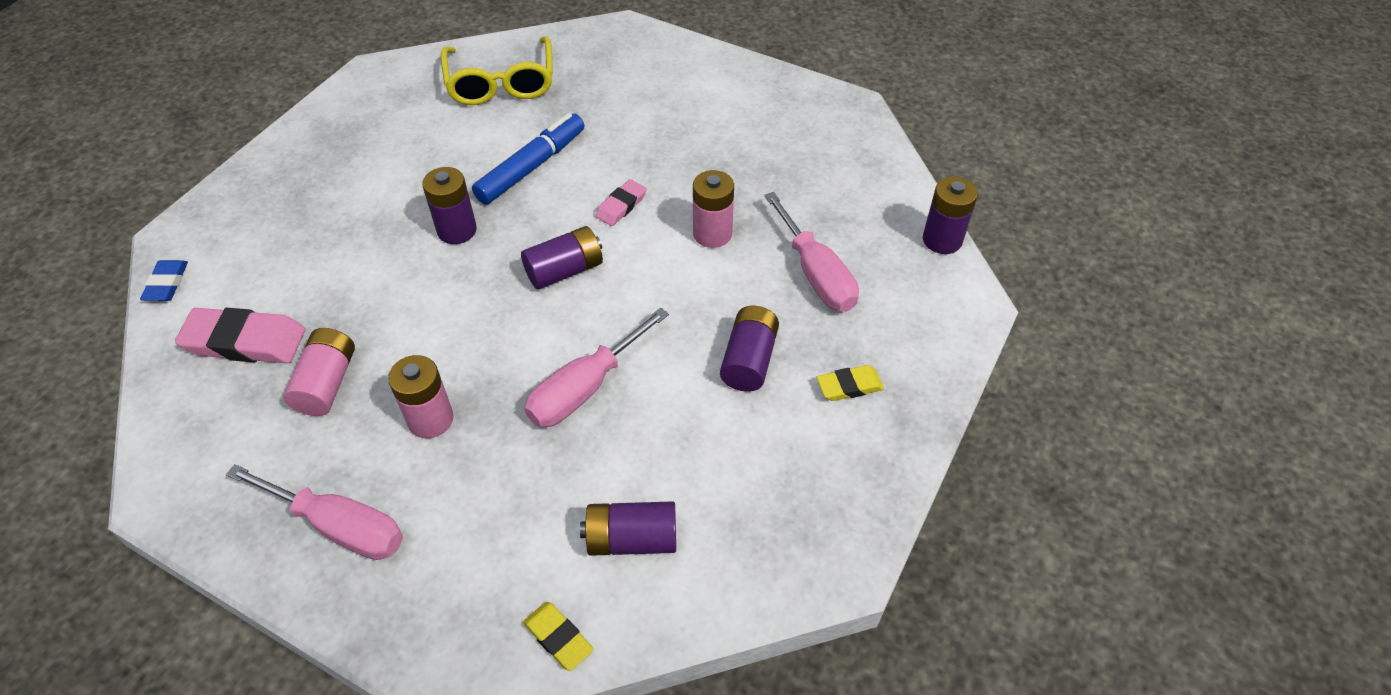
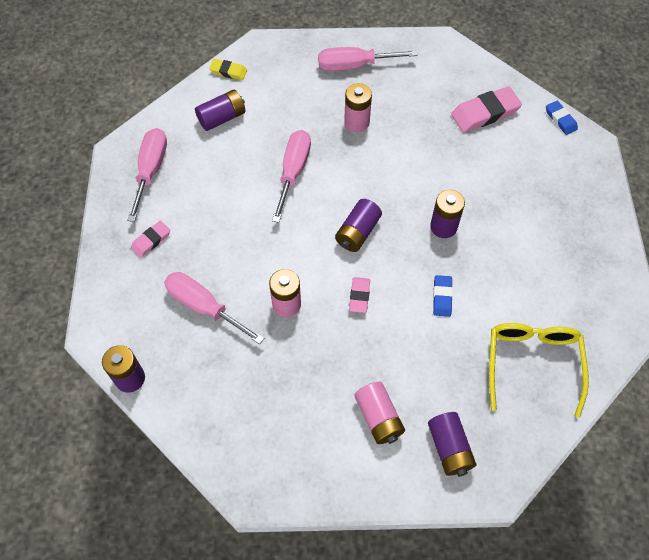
camera: 150 degrees right, 10 degrees up
(327, 383) = (422, 114): pink battery -> pink battery (378, 418)
(501, 83) = (532, 363): yellow glasses -> yellow glasses turned 45 degrees clockwise
(531, 167) = (442, 297): blue marker -> blue eraser
(749, 360) = (215, 229): purple battery -> purple battery (449, 448)
(801, 499) = (151, 170): none -> pink screwdriver
(849, 386) = (151, 240): yellow eraser -> pink eraser

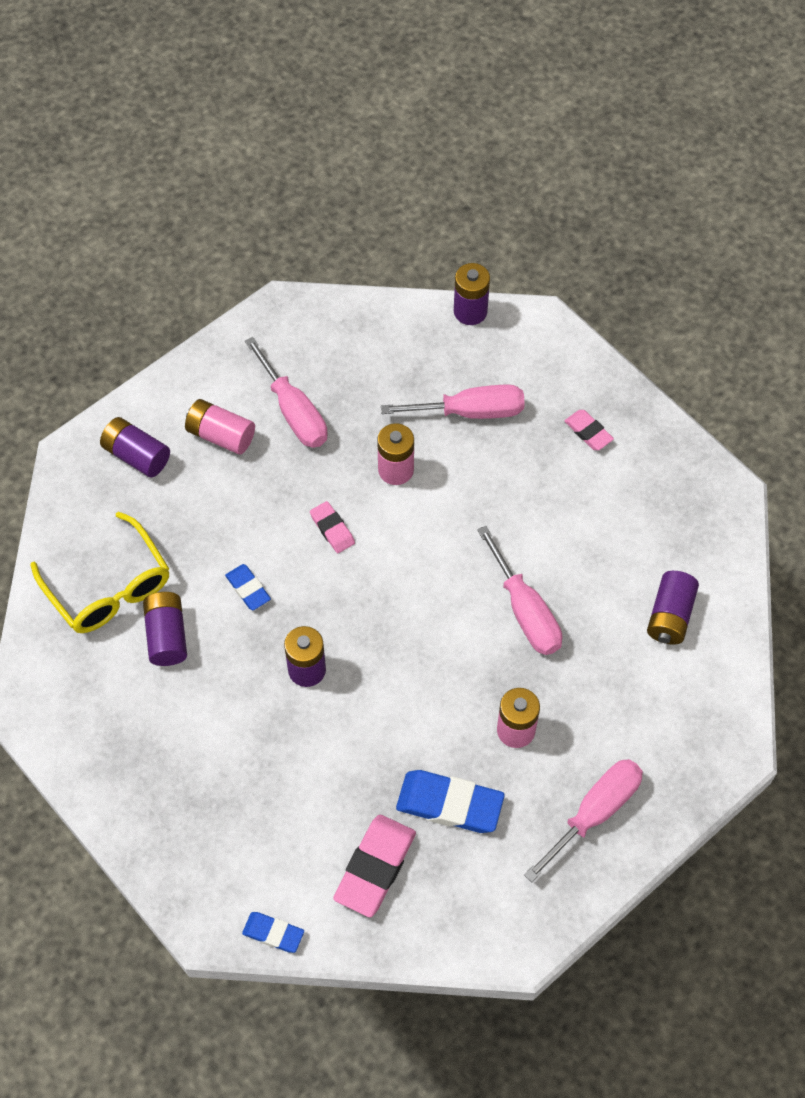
camera: 140 degrees right, 0 degrees up
(151, 170) = (672, 499): pink screwdriver -> pink screwdriver (294, 412)
(151, 240) = (588, 432): pink eraser -> pink eraser turned 45 degrees counterclockwise
(228, 71) = (730, 682): yellow eraser -> none
(357, 232) = (393, 594): purple battery -> purple battery (167, 635)
(422, 114) = (449, 804): none -> blue eraser

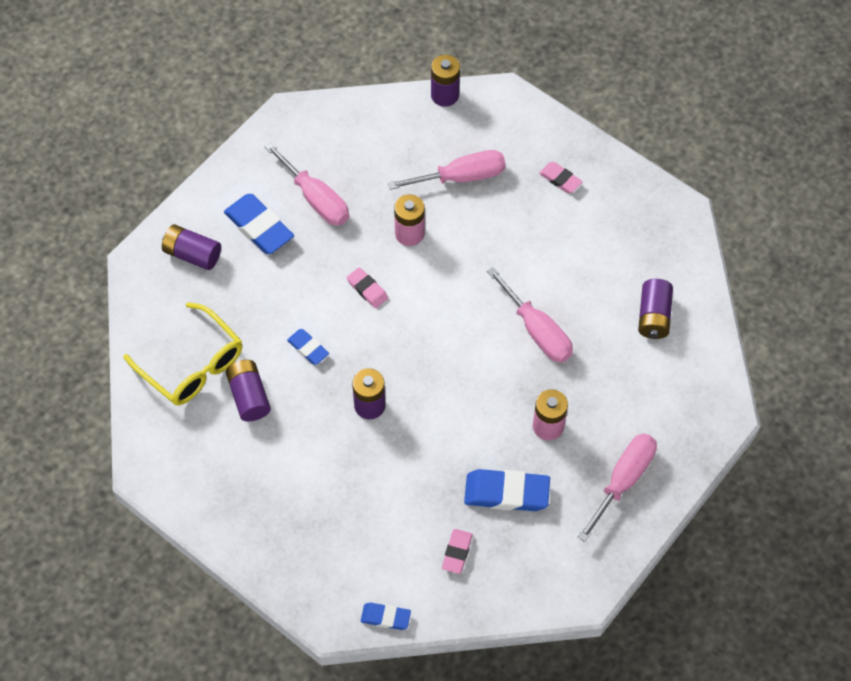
camera: 10 degrees left, 0 degrees up
(221, 435) = (259, 227): pink battery -> blue eraser
(375, 868) = (457, 552): pink eraser -> pink eraser, size x0.56

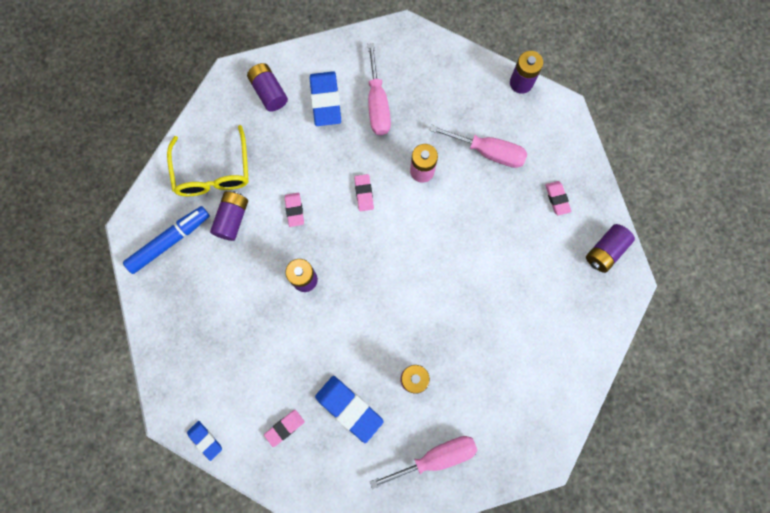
camera: 35 degrees right, 15 degrees up
(199, 459) = (170, 241): none -> blue marker
(308, 348) = (294, 210): blue eraser -> pink eraser
(537, 331) = (457, 302): pink screwdriver -> none
(653, 316) = (548, 348): purple battery -> purple battery (605, 251)

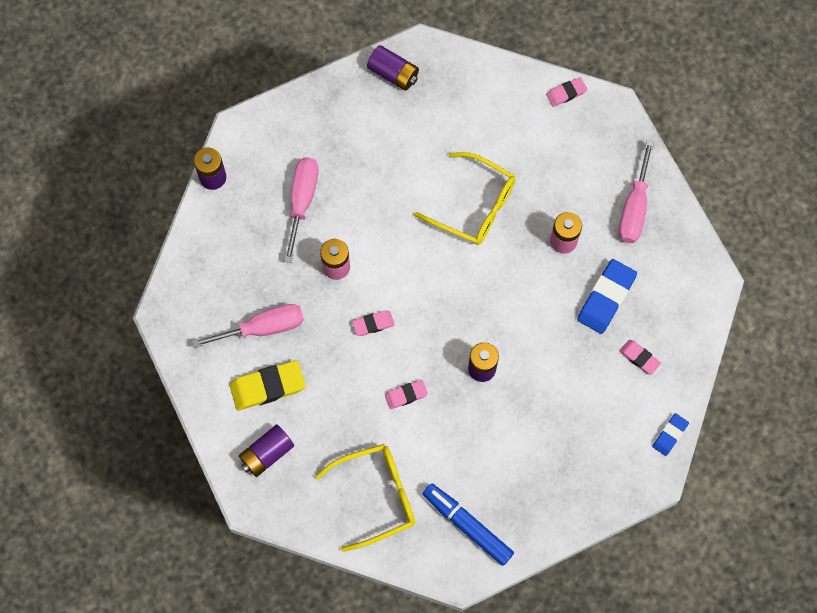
camera: 100 degrees left, 5 degrees down
(232, 219) = (428, 461): purple battery -> none
(326, 101) = (267, 386): blue eraser -> yellow eraser
(435, 457) = (634, 208): pink screwdriver -> pink screwdriver turned 135 degrees counterclockwise
(460, 302) = (475, 206): none -> yellow glasses
(557, 199) = (344, 125): pink eraser -> pink eraser (566, 93)

